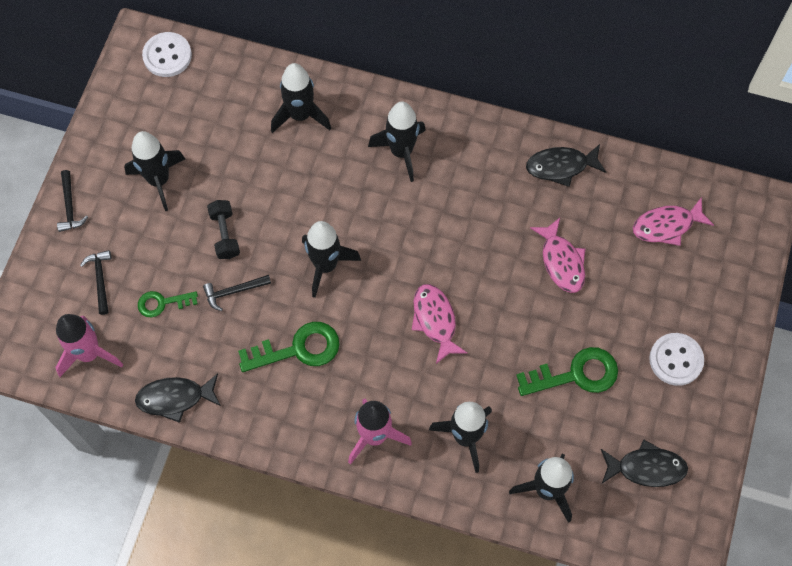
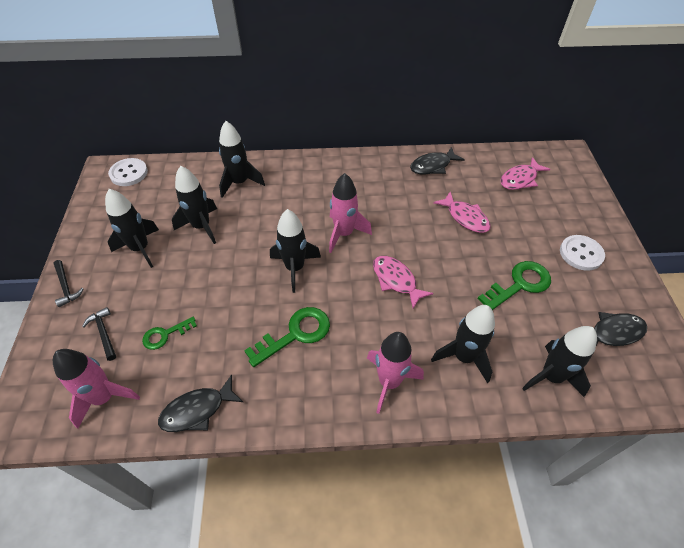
camera: 20 degrees left, 15 degrees down
(225, 234) = (206, 270): black dumbbell -> none
(233, 291) = (225, 308): black hammer -> none
(401, 152) = (321, 185): black rocket -> black rocket (201, 227)
(401, 236) = (344, 234): none -> pink rocket

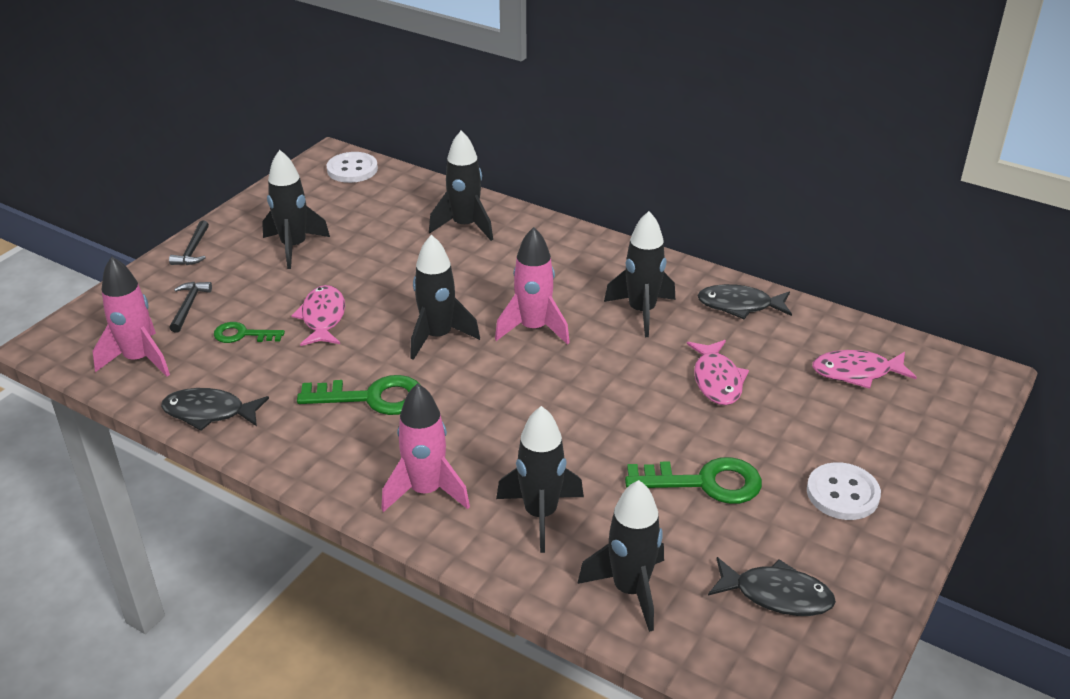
camera: 35 degrees right, 15 degrees down
(201, 227) = (377, 253): black rocket -> black rocket (641, 312)
(396, 280) = (545, 403): pink fish -> pink fish (323, 318)

